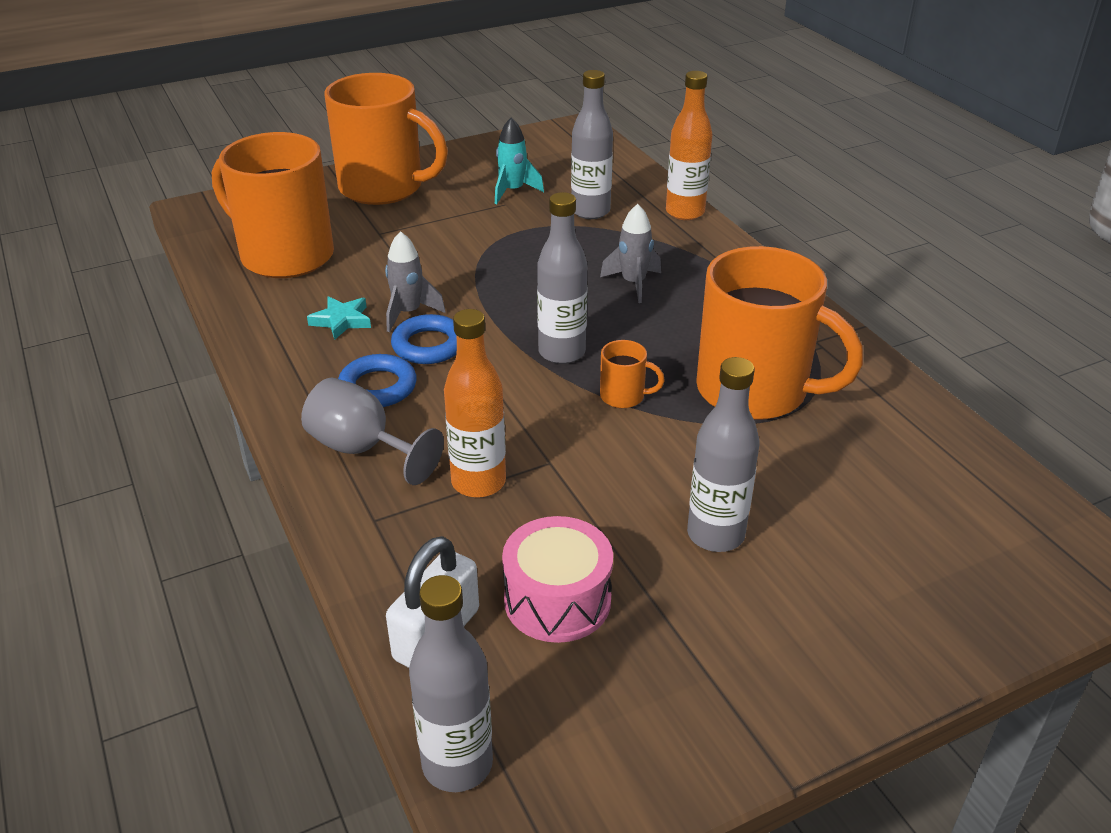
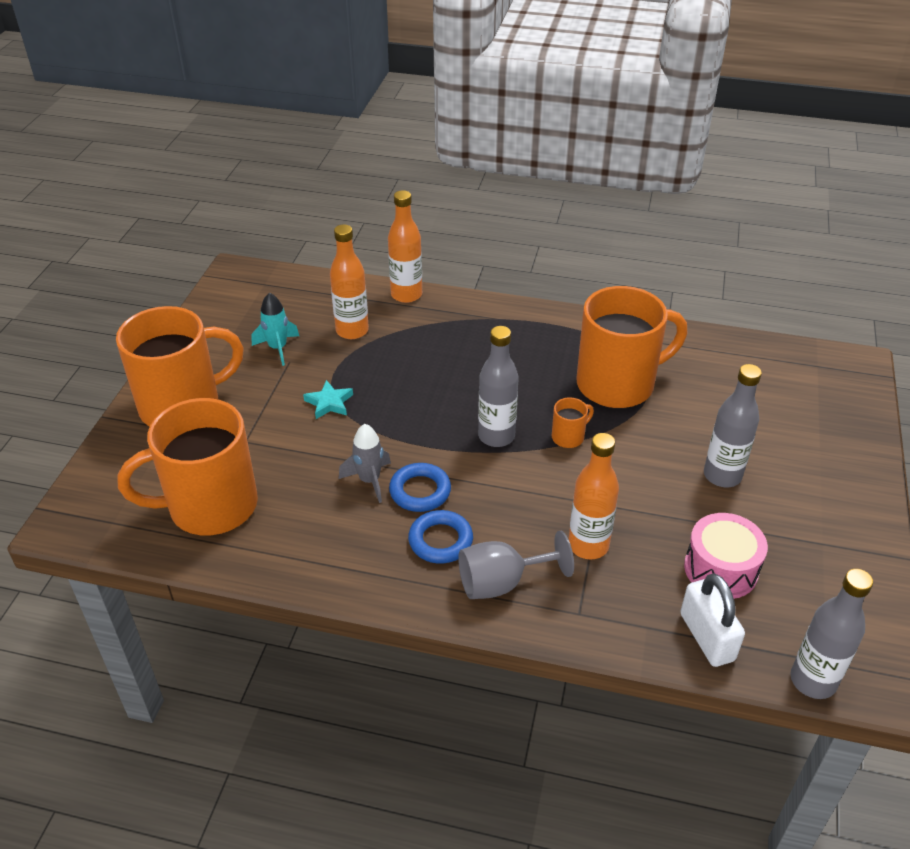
camera: 50 degrees left, 5 degrees up
(342, 321) = (339, 519): turquoise star -> turquoise star (329, 403)
(590, 211) = (352, 331): grey bottle -> orange bottle
(633, 283) = (458, 363): grey rocket -> none

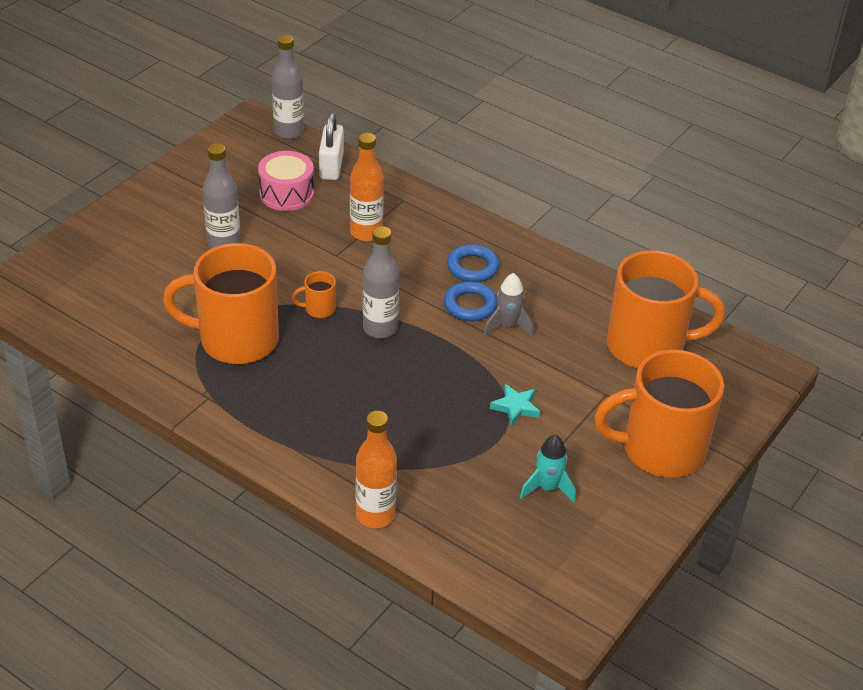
camera: 160 degrees left, 0 degrees up
(352, 331) = (459, 484): orange bottle -> none
(501, 583) = (444, 230): grey goblet -> none

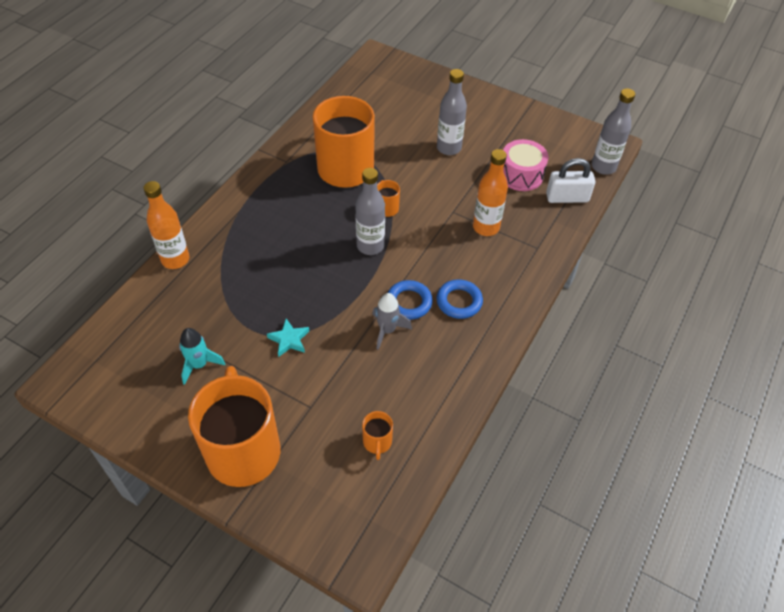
camera: 85 degrees right, 10 degrees up
(648, 346) = (377, 442): orange mug -> orange mug, size x0.40

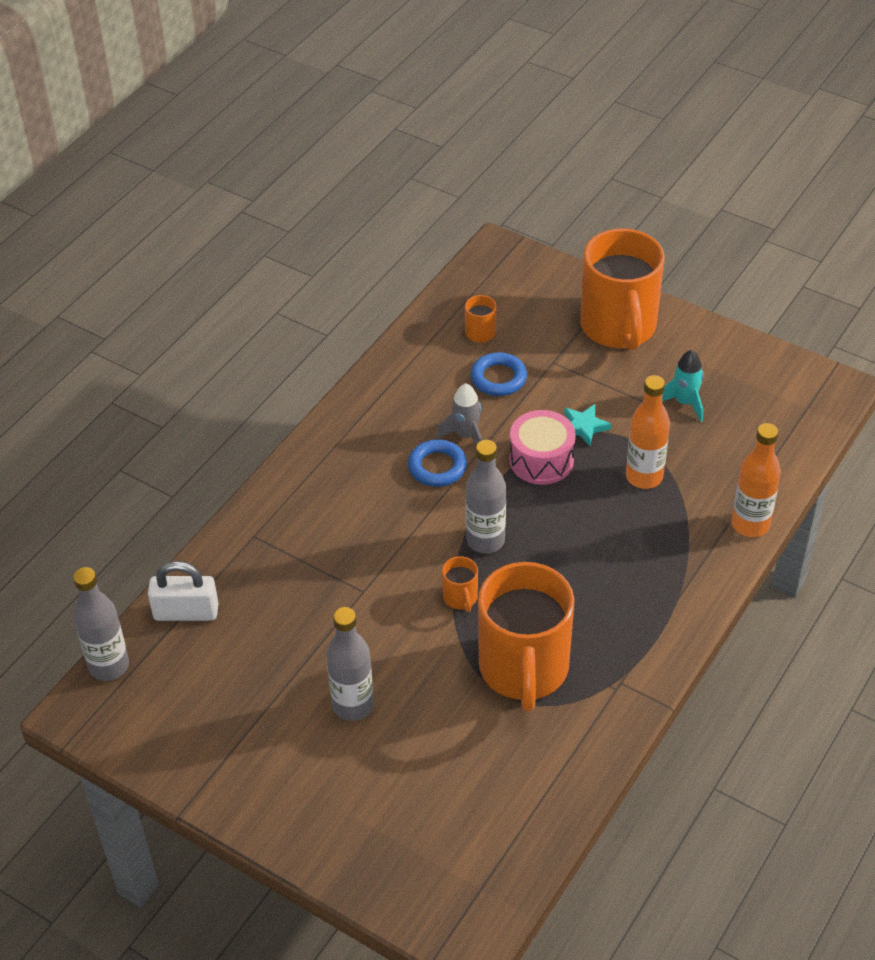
camera: 175 degrees left, 5 degrees down
(459, 301) = (373, 467): blue ring -> blue ring (498, 378)
(486, 227) = (319, 566): orange bottle -> orange bottle (644, 477)
(521, 175) = (245, 653): pink drum -> pink drum (541, 460)

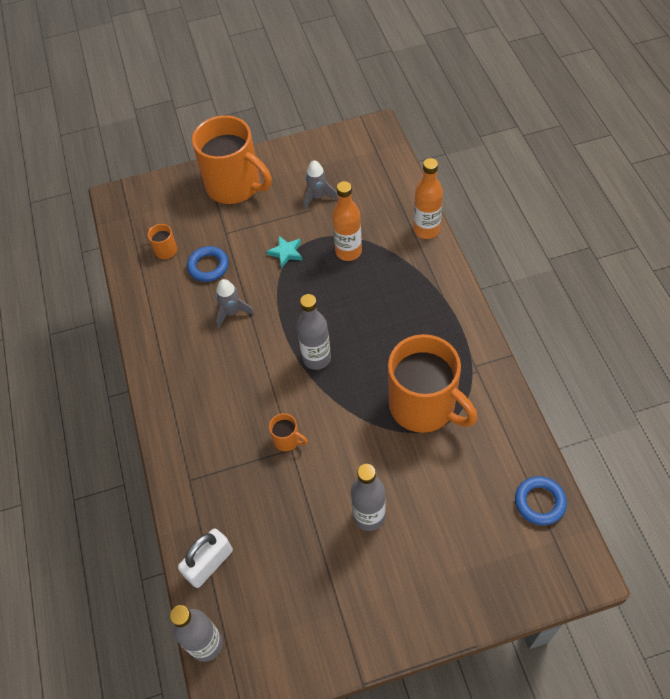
camera: 45 degrees left, 10 degrees up
(437, 467) = (239, 343): blue ring -> blue ring (539, 502)
(460, 598) = (345, 401): orange mug -> orange mug (287, 440)
(541, 460) = (288, 289): pink drum -> none
(684, 402) = (318, 197): turquoise rocket -> grey rocket

